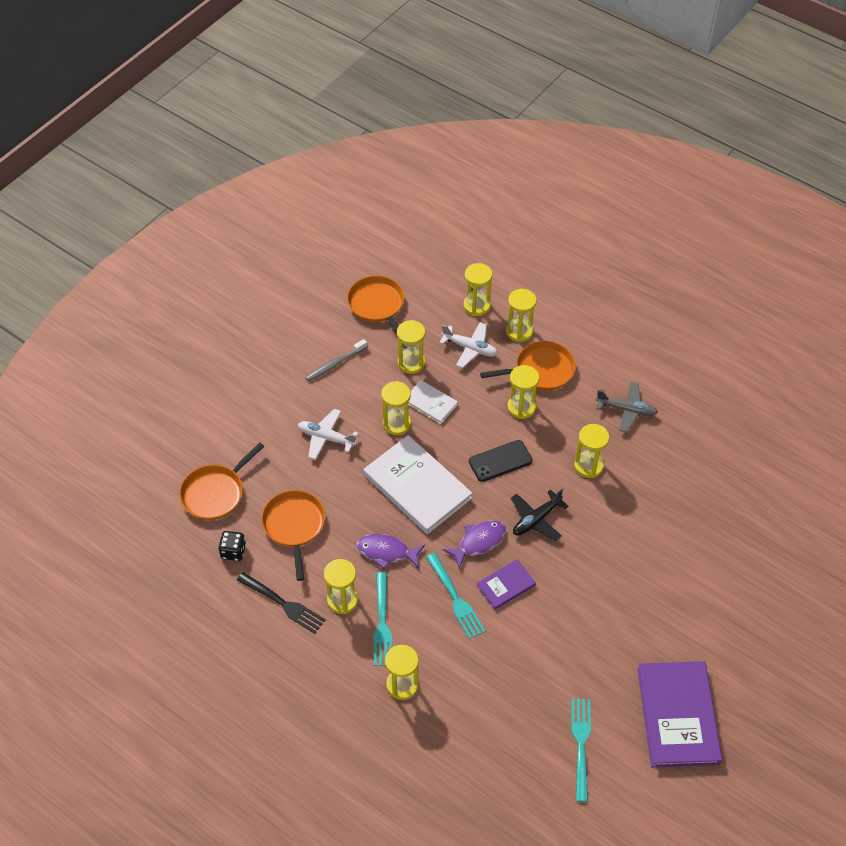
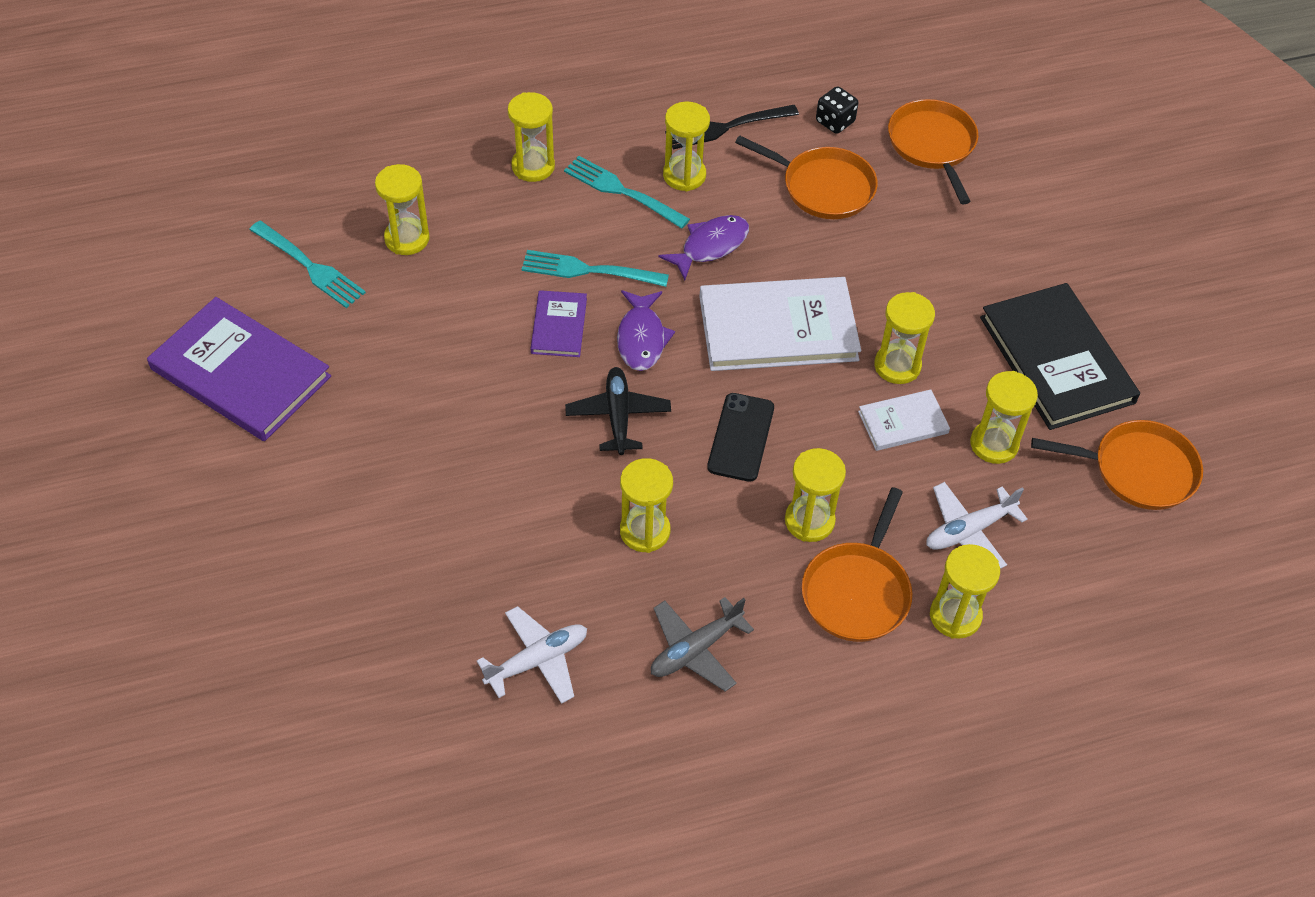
camera: 125 degrees right, 0 degrees up
(326, 438) = (933, 284): white plane -> white plane (537, 660)
(335, 364) = (1056, 360): grey toothbrush -> black book
(476, 306) = (1049, 594): yellow hourglass -> yellow hourglass (407, 239)

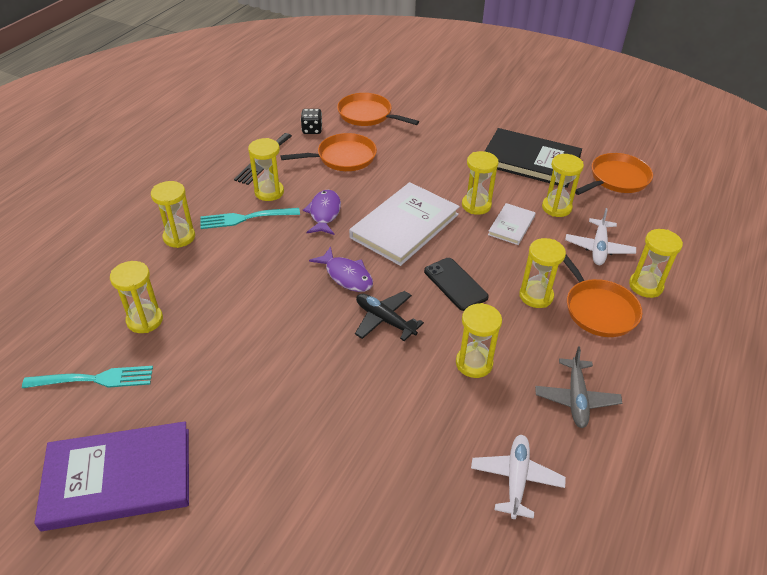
camera: 45 degrees left, 10 degrees down
(559, 326) = (295, 301): purple book -> none
(589, 270) = (276, 264): turquoise fork -> none

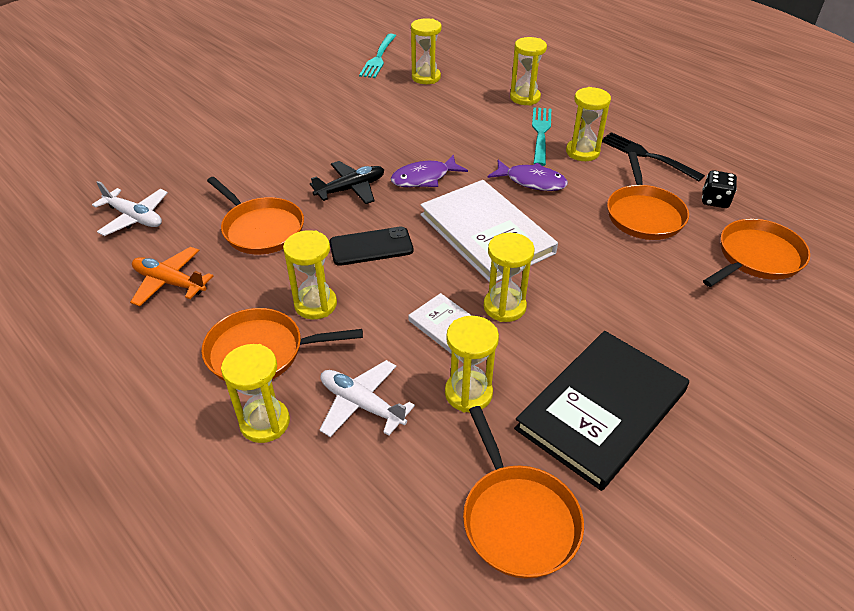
camera: 110 degrees right, 0 degrees up
(118, 478) = (290, 63): purple book -> none
(474, 363) = (261, 229): yellow hourglass -> orange pan
(576, 398) = (170, 282): grey plane -> orange plane

